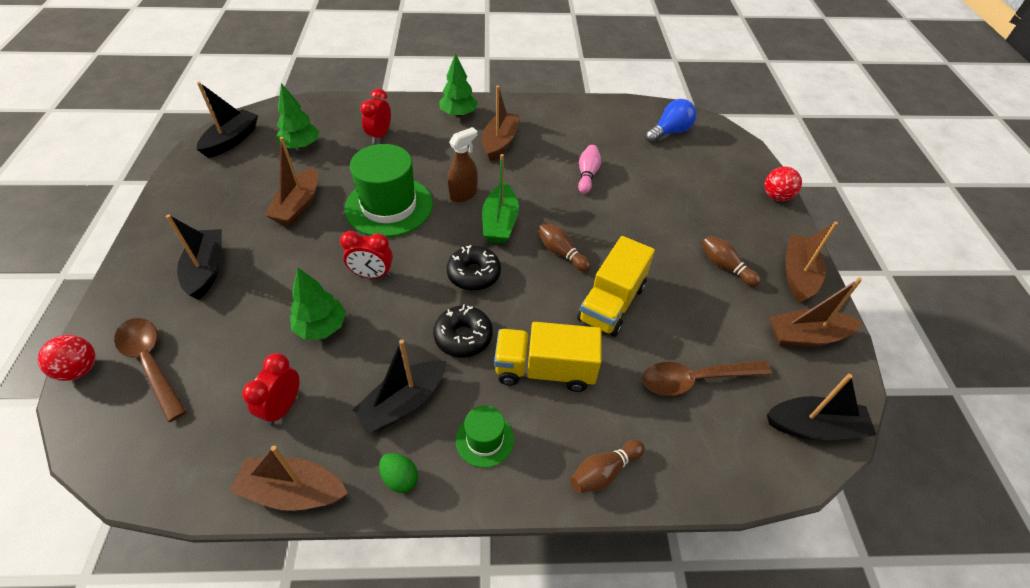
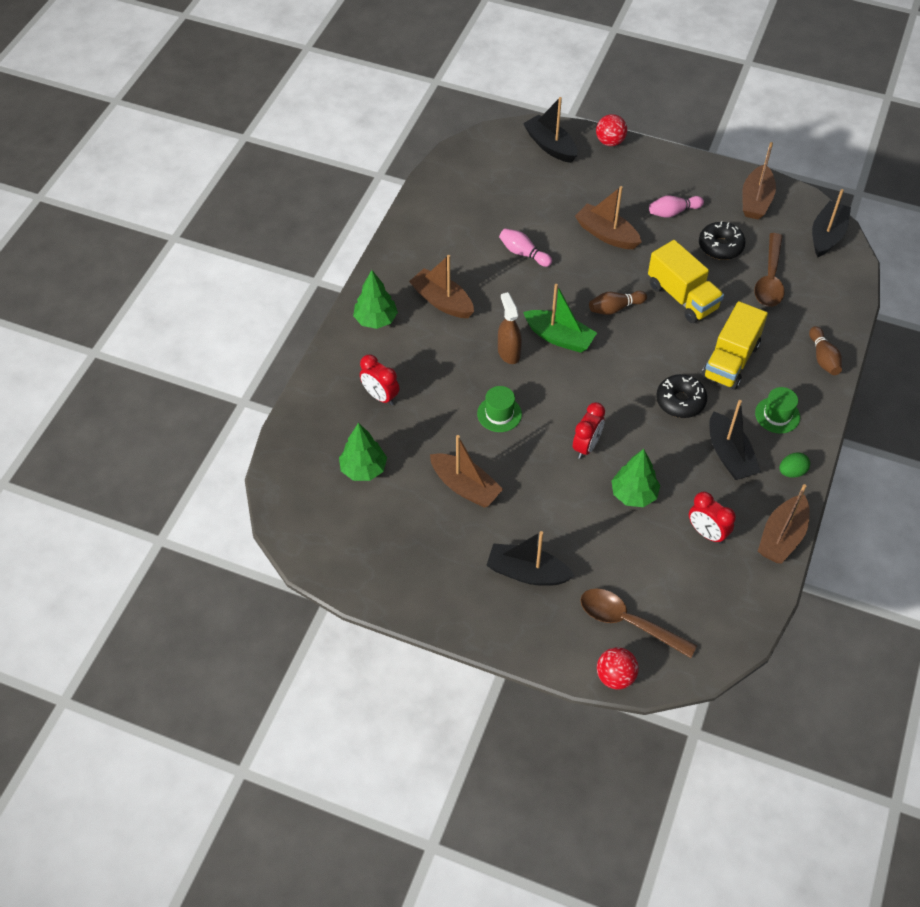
camera: 65 degrees left, 5 degrees up
(151, 363) = (628, 622): brown spoon -> brown spoon turned 45 degrees clockwise
(232, 140) = (320, 532): black boat -> black boat (550, 146)
(389, 206) = (499, 414): green hat -> green hat, size x0.49
(474, 274) = (615, 375): black donut -> black donut (720, 246)
(669, 132) = (490, 169): blue light bulb -> none
(725, 266) = (673, 212): brown bowling pin -> pink bowling pin
(798, 274) = (698, 174): brown boat -> brown boat (606, 234)

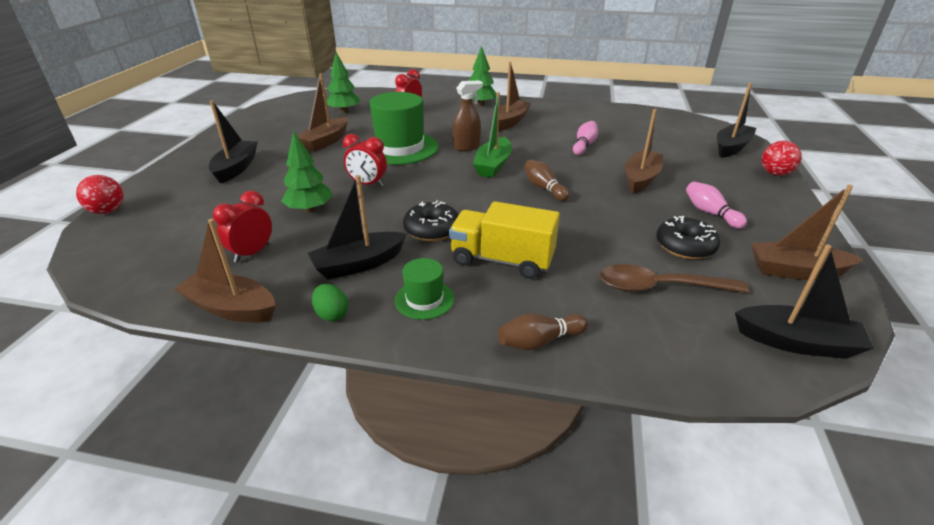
camera: 80 degrees right, 20 degrees down
(499, 414) = (400, 148): green hat -> green hat, size x2.02
(628, 622) = (162, 214): brown spoon -> none
(682, 297) = (584, 224): yellow truck -> none

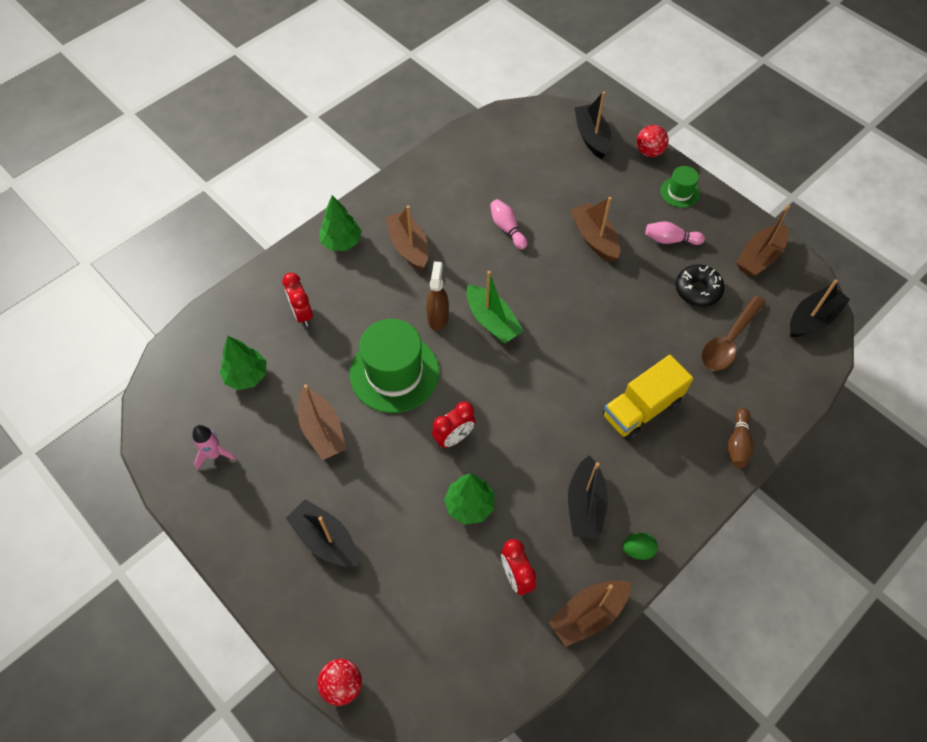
camera: 55 degrees left, 25 degrees up
(277, 120) = (214, 454): none -> pink rocket
(424, 299) = (656, 484): green hat -> green hat (680, 192)
(432, 229) = (569, 430): black donut -> none
(544, 188) = (560, 313): brown bowling pin -> none

